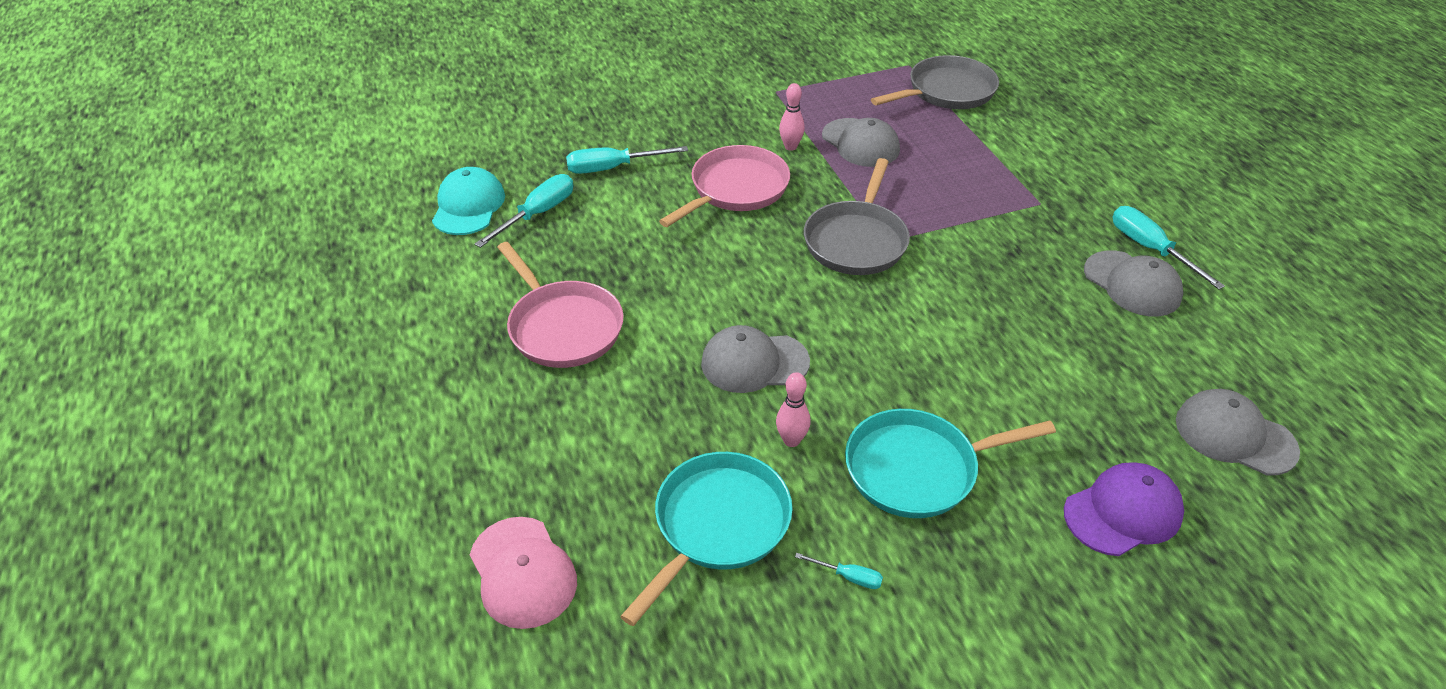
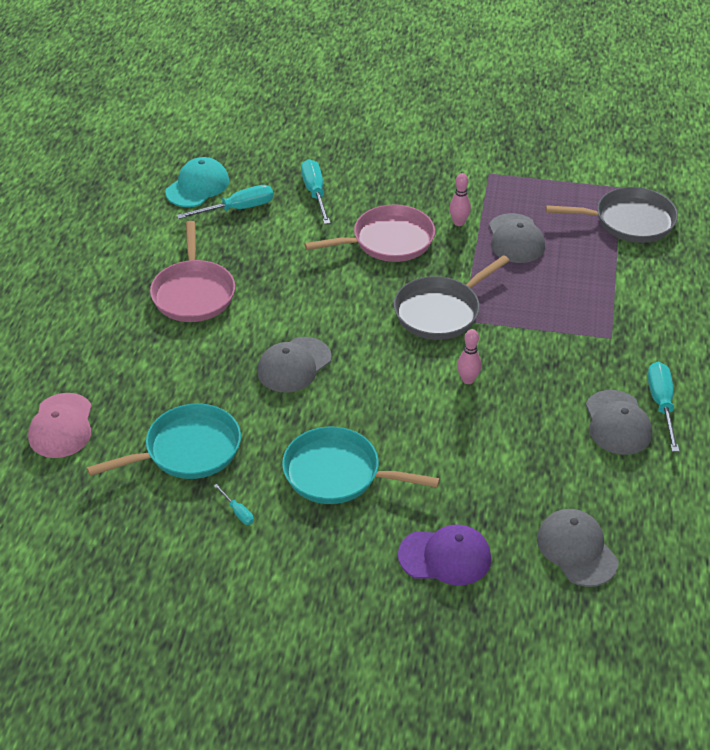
camera: 30 degrees right, 0 degrees up
(612, 168) = (315, 193): turquoise screwdriver -> turquoise screwdriver turned 60 degrees clockwise
(754, 363) = (294, 365): grey cap -> grey cap turned 75 degrees counterclockwise
(791, 440) = (274, 422): pink bowling pin -> pink bowling pin (468, 380)

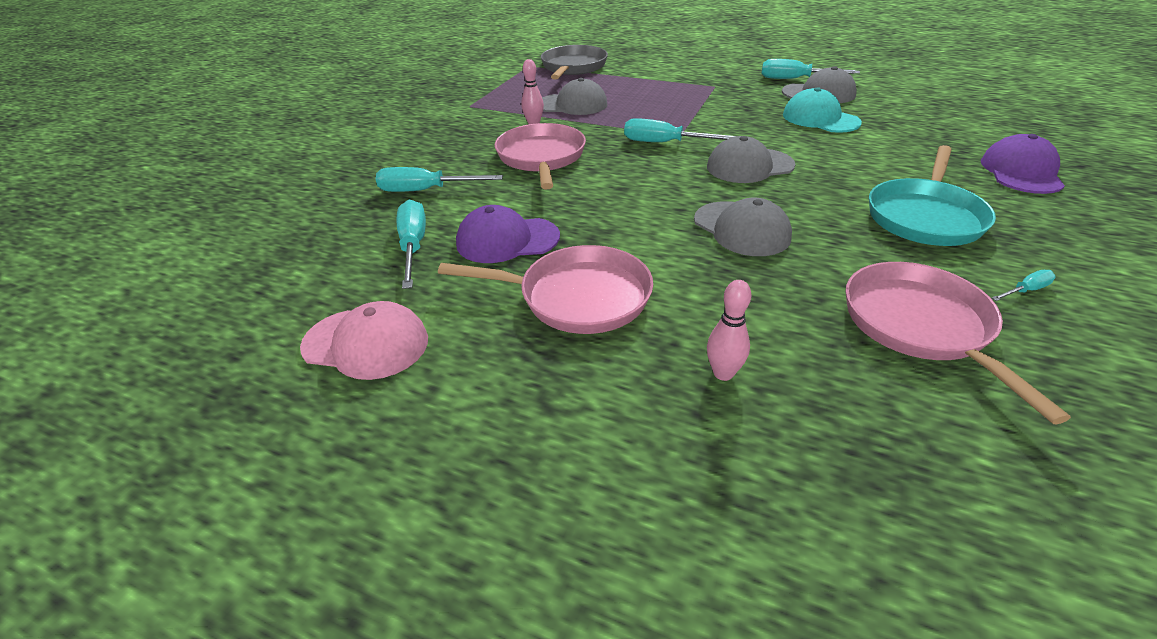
camera: 75 degrees left, 5 degrees down
(61, 426) = (902, 480): pink cap -> pink cap (366, 343)
(187, 450) = (920, 326): turquoise pan -> pink pan
(197, 186) = (333, 276): turquoise cap -> turquoise cap (820, 119)
(254, 249) = (507, 240): none -> purple cap
(440, 311) = (665, 143): grey pan -> turquoise screwdriver
(468, 380) = (767, 140): pink bowling pin -> pink bowling pin (723, 373)
(577, 549) = (976, 120): grey cap -> grey cap (749, 166)

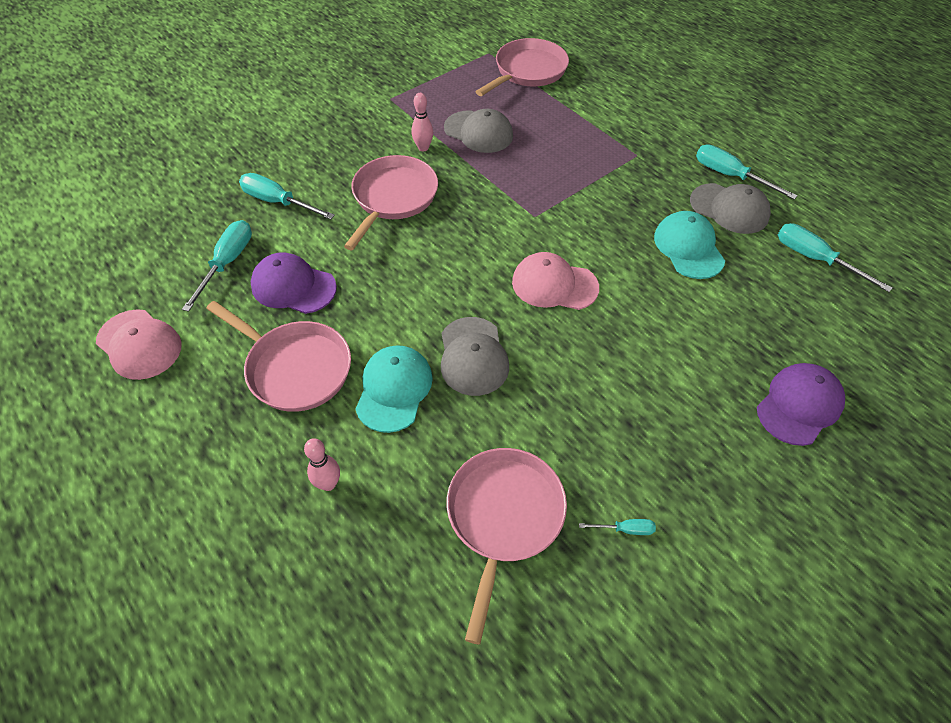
camera: 25 degrees right, 15 degrees up
(573, 67) = (528, 71): grey pan -> pink pan
(665, 143) = (510, 222): turquoise screwdriver -> turquoise screwdriver (815, 259)
(698, 276) = (394, 389): none -> turquoise cap
(749, 166) = (554, 285): grey cap -> pink cap
(925, 216) = (639, 415): turquoise pan -> none

